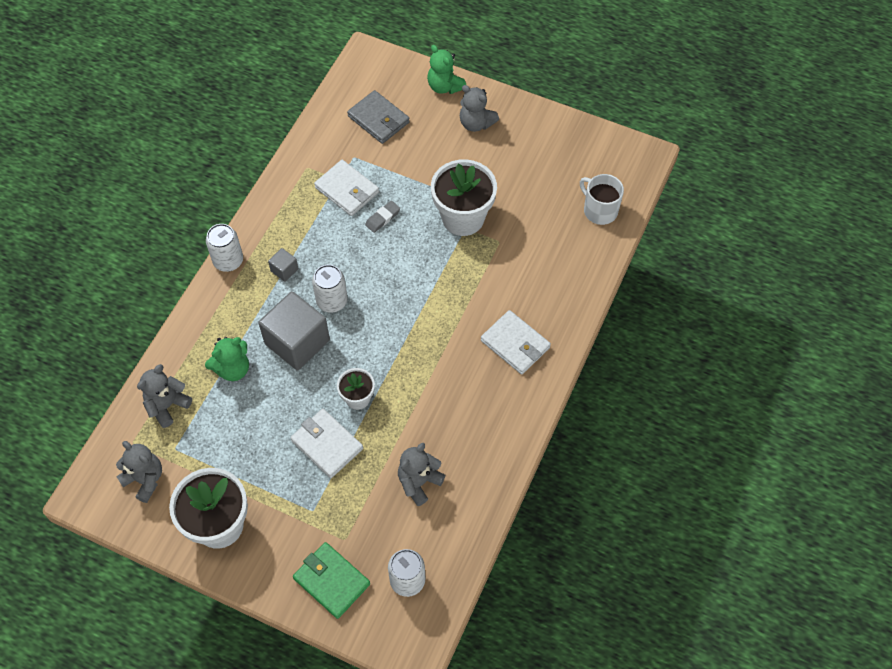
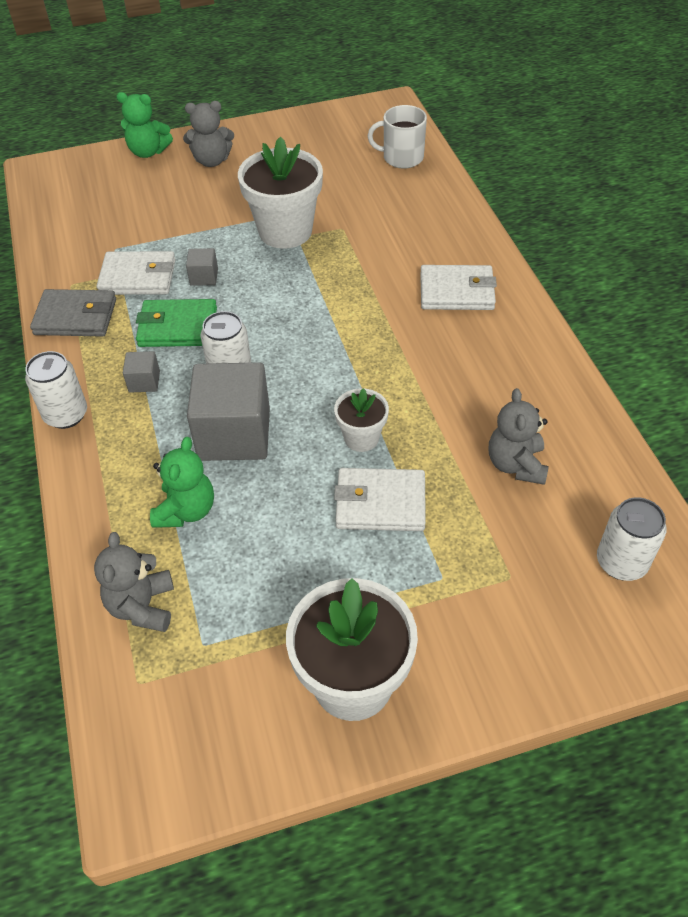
camera: 40 degrees left, 10 degrees down
(145, 479) = (200, 710): grey teddy bear -> none
(331, 581) = (549, 631): green wallet -> green wallet (178, 327)
(378, 119) = (107, 208): grey wallet -> grey wallet (75, 317)
(383, 218) = (204, 277): grey eraser -> grey cube

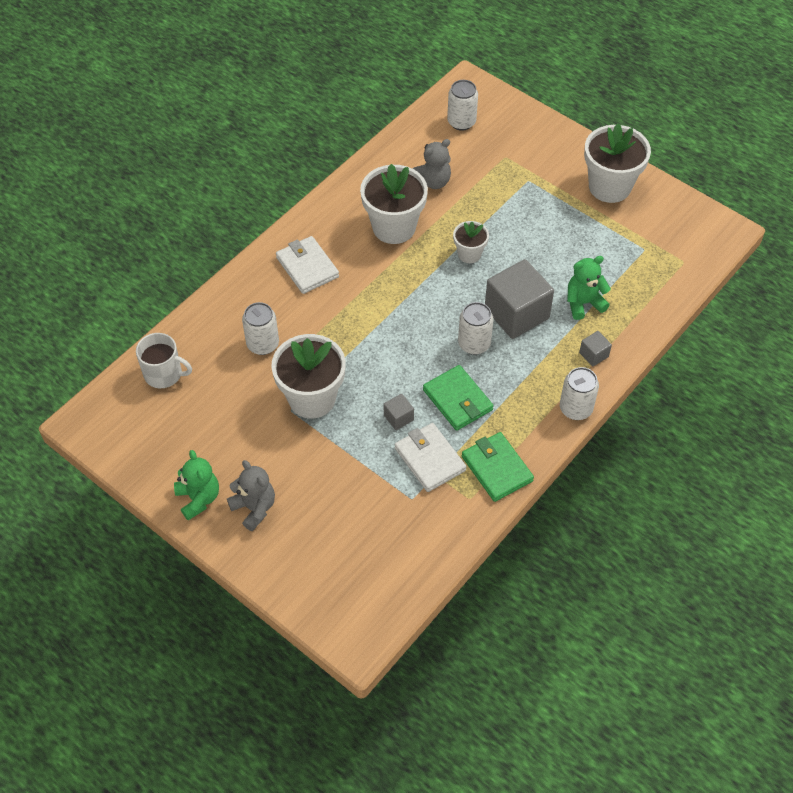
camera: 125 degrees left, 5 degrees up
(75, 317) = (497, 469): grey wallet -> green wallet
(142, 606) = (649, 285): grey teddy bear -> none
(144, 381) = (517, 386): grey cube -> grey cube (594, 354)
(148, 152) = (273, 568): green teddy bear -> green teddy bear (198, 498)
(380, 224) = (263, 344): none -> white can
(380, 503) = (506, 224): white wallet -> none
(401, 158) = (164, 374): white mug -> white mug turned 45 degrees counterclockwise
(462, 388) = (394, 227): none -> white flower pot

